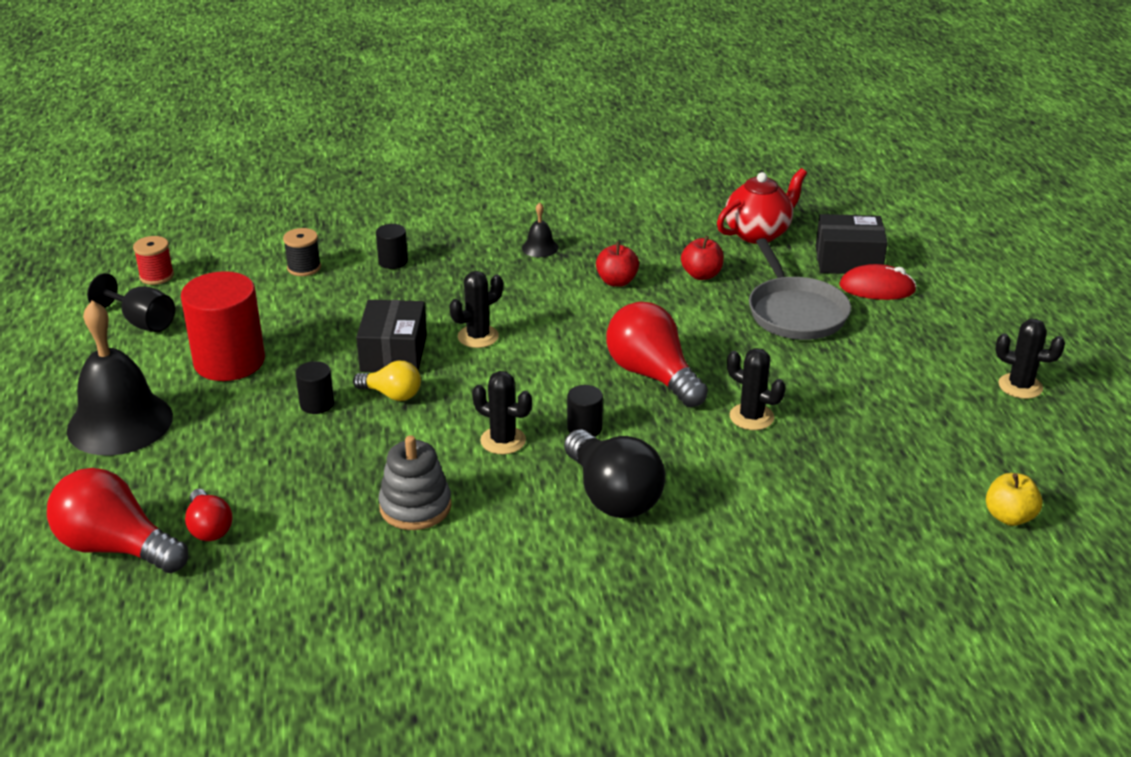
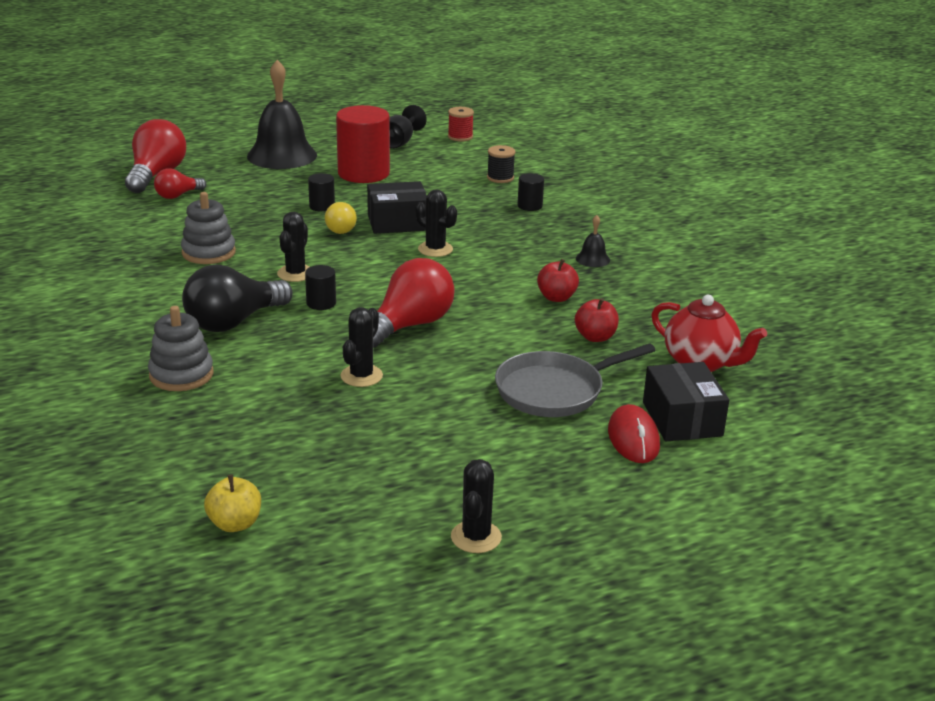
camera: 75 degrees right, 5 degrees down
(728, 541) = (181, 375): none -> grey stacking toy

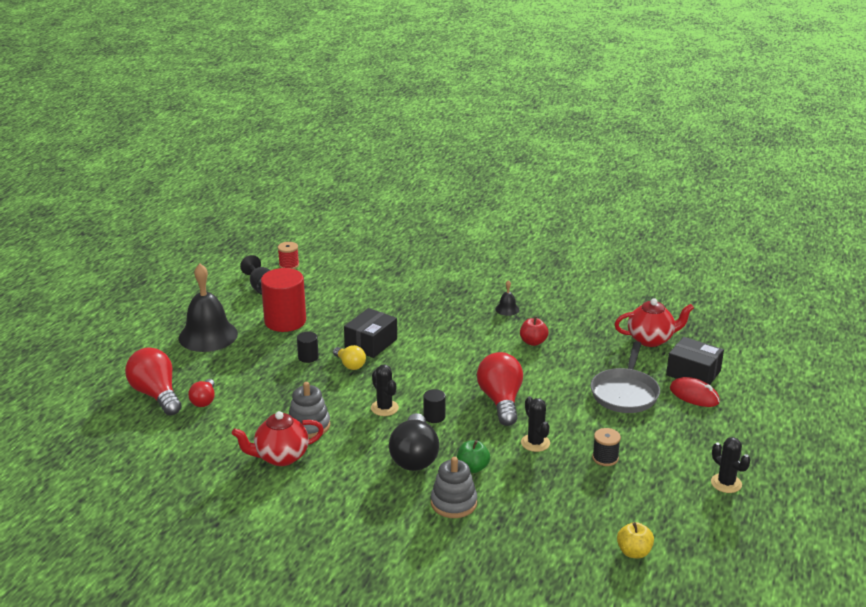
camera: 45 degrees left, 0 degrees up
(138, 261) = (280, 457): none -> red teapot
(260, 360) = (472, 468): none -> green apple
(435, 249) = (424, 348): black cactus -> none
(500, 178) = (366, 283): black spool -> black spool (605, 458)
(529, 206) = (417, 293): black cylinder -> none
(595, 337) = (589, 353): red apple -> none

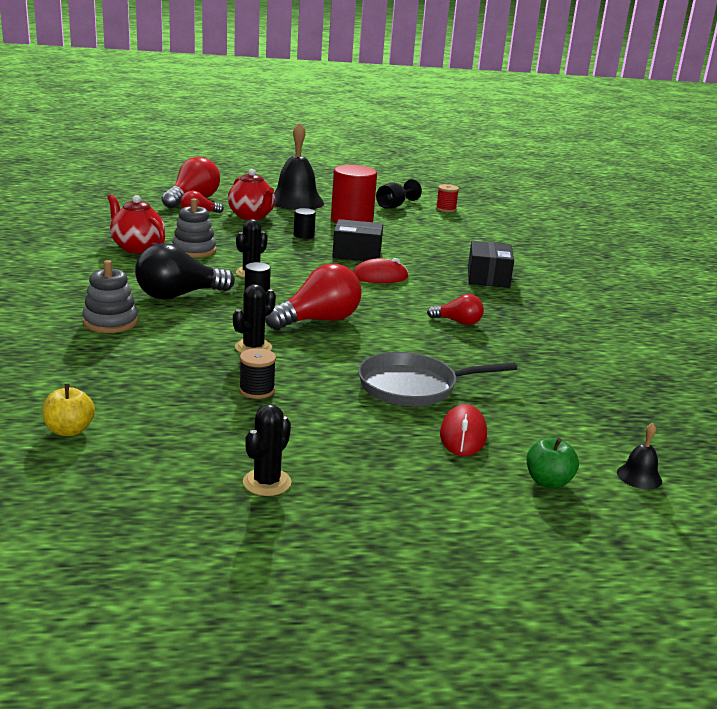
camera: 60 degrees right, 5 degrees down
(350, 365) = (309, 251): yellow light bulb -> none
(429, 348) = (379, 277): none -> red mouse
(472, 468) = (180, 323): green apple -> green apple (548, 482)
(507, 309) = (507, 301): black bell -> black bell (639, 476)
(533, 342) = (458, 322): red apple -> red light bulb
(651, 339) = (562, 390): red teapot -> red teapot (252, 216)
(693, 373) = (519, 429): black box -> black box (488, 277)

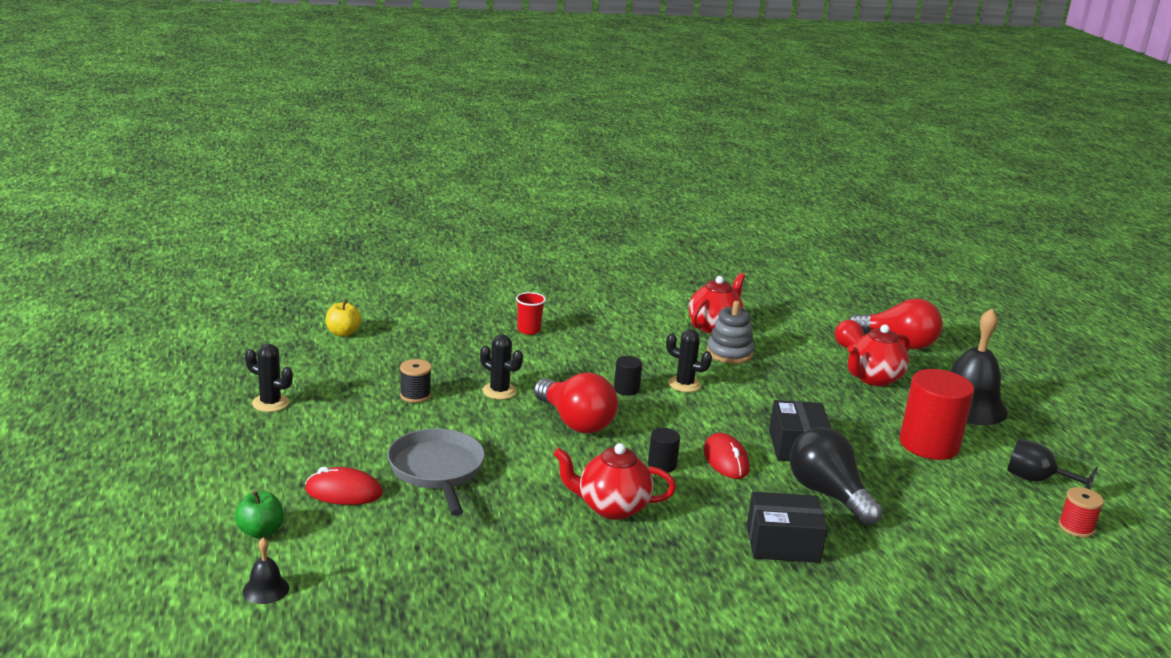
camera: 85 degrees right, 0 degrees up
(110, 322) = (529, 330): grey stacking toy -> red cup
(178, 295) = (602, 353): black light bulb -> black light bulb (828, 494)
(303, 235) = (834, 412): black cylinder -> black cylinder (662, 465)
(458, 322) = (611, 507): red light bulb -> red teapot

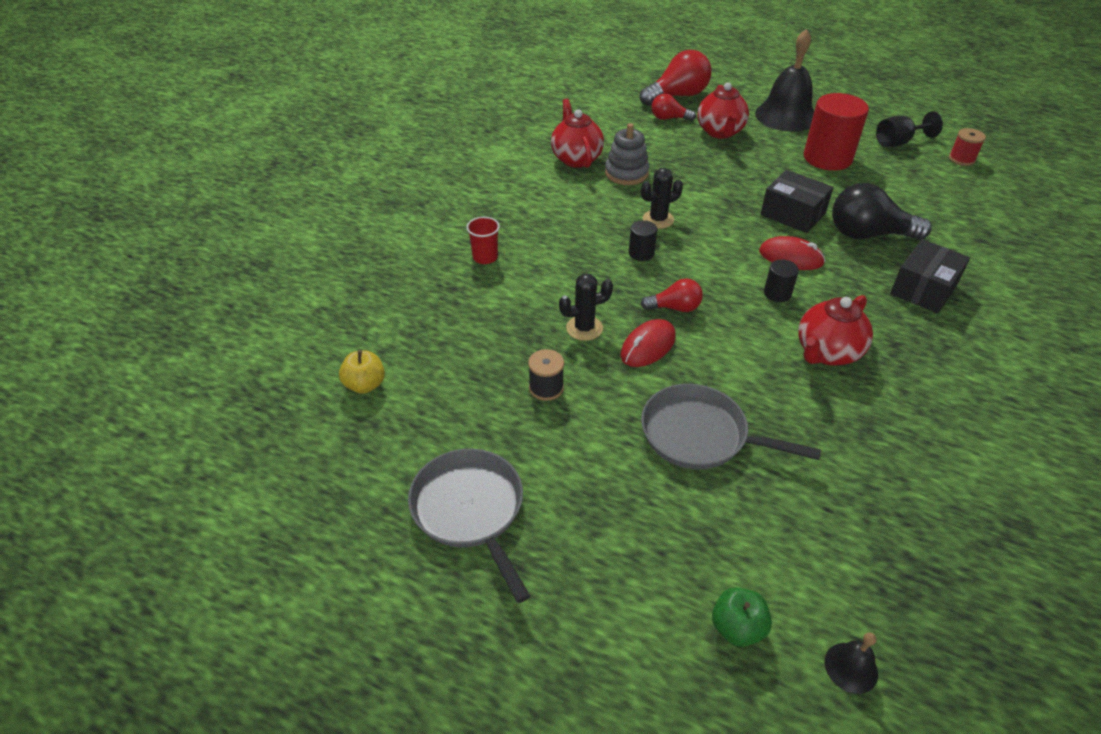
camera: 50 degrees left, 20 degrees up
(270, 403) = (470, 510): black cactus -> grey pan
(343, 492) = (698, 524): red mouse -> red mouse (648, 346)
(575, 422) = (675, 308): red light bulb -> red light bulb, size x0.55

